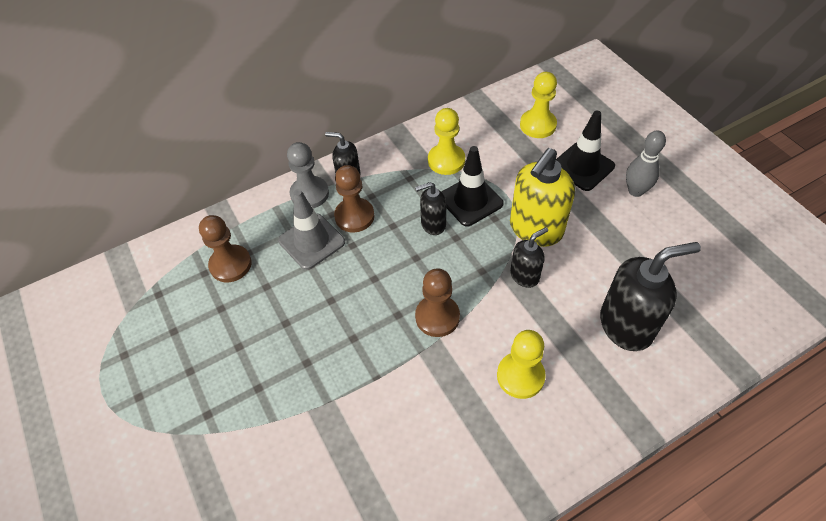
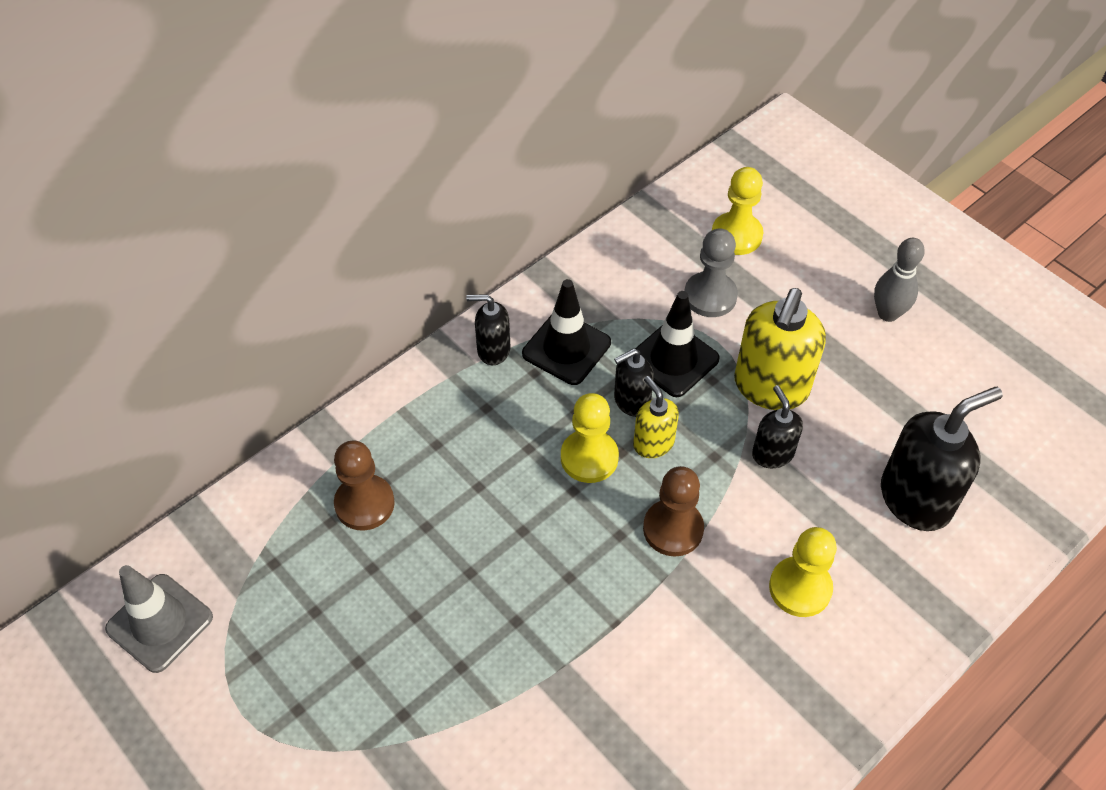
camera: 15 degrees left, 0 degrees up
(309, 194) = (445, 383): grey pawn -> grey pawn (710, 296)
(311, 241) = (470, 452): grey traffic cone -> grey traffic cone (159, 623)
(354, 216) = (519, 406): brown pawn -> none
(440, 255) = (653, 443): none -> yellow soap dispenser
(446, 160) = (624, 305): yellow pawn -> yellow pawn (589, 457)
(525, 275) = (772, 453): black soap dispenser -> black soap dispenser turned 60 degrees counterclockwise
(582, 166) = (811, 288): black traffic cone -> black traffic cone (566, 348)

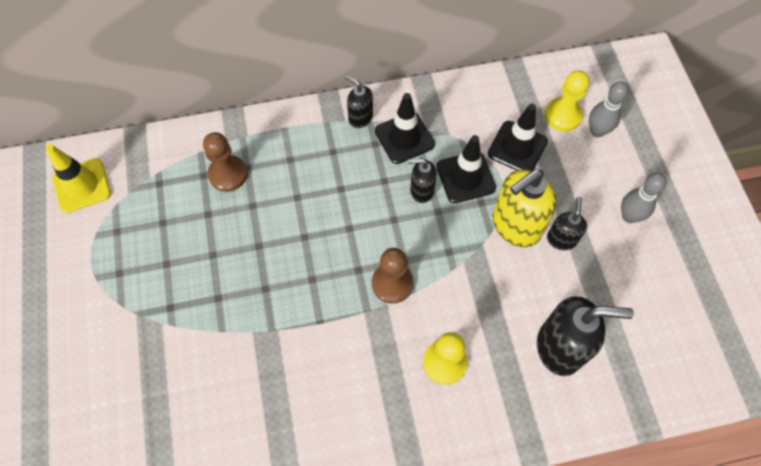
camera: 30 degrees right, 10 degrees up
(159, 623) = (82, 186): grey traffic cone -> yellow traffic cone
(589, 457) = (372, 213): yellow pawn -> none
(653, 443) = (416, 224): yellow soap dispenser -> none
(710, 296) = (517, 147): grey pawn -> black traffic cone
(772, 453) = (486, 269): black soap dispenser -> black soap dispenser (561, 239)
(787, 235) = (597, 131): none -> grey bowling pin

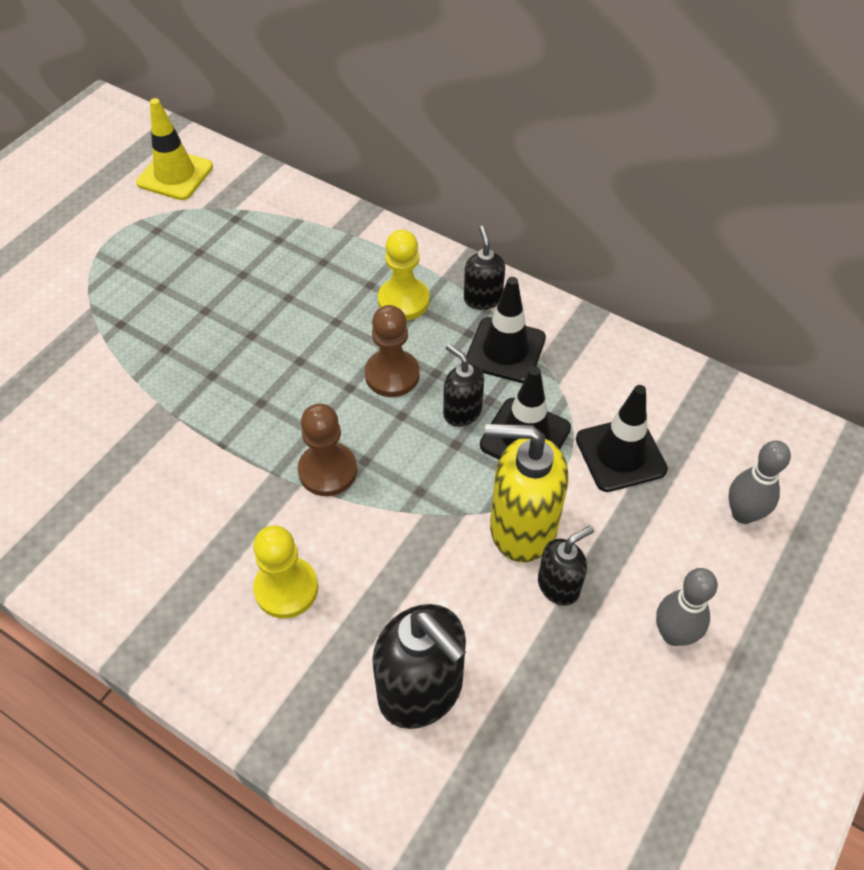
camera: 45 degrees right, 10 degrees down
(228, 174) = (299, 255): brown pawn -> brown pawn (392, 375)
(562, 115) = (717, 465): yellow pawn -> yellow pawn (403, 301)

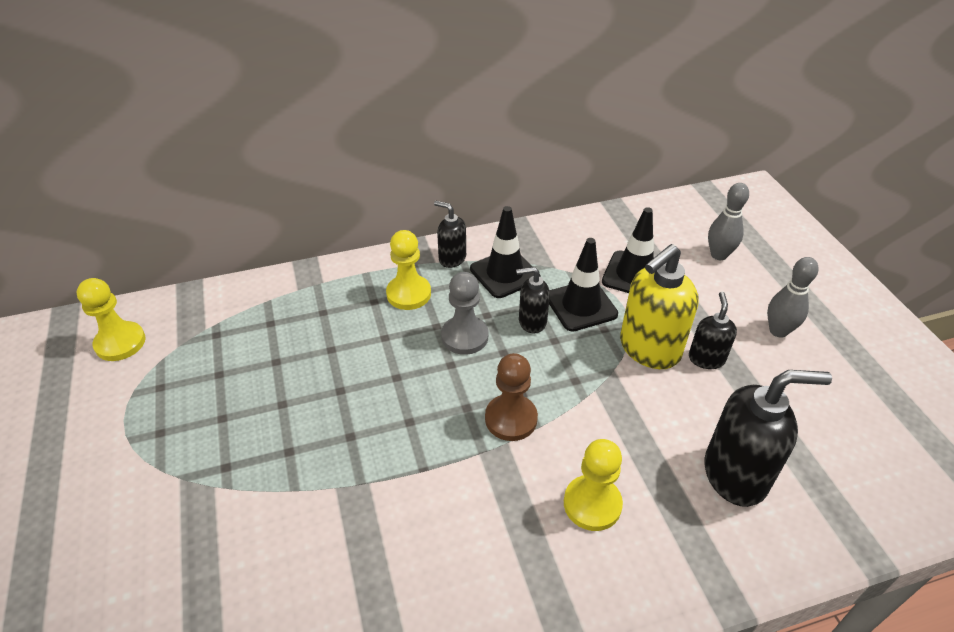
camera: 50 degrees left, 10 degrees down
(175, 175) = (120, 343): yellow traffic cone -> yellow pawn
(392, 375) = (464, 336): brown pawn -> grey pawn

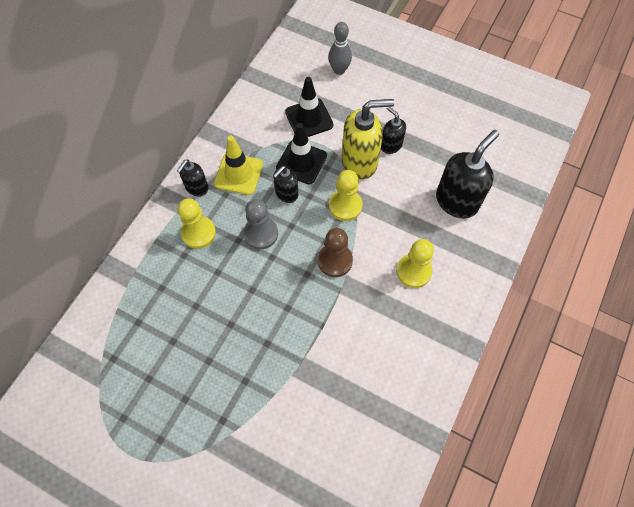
camera: 45 degrees left, 20 degrees up
(120, 343) = (57, 418): yellow pawn -> yellow pawn (345, 206)
(452, 258) = (196, 188): black soap dispenser -> black soap dispenser turned 45 degrees counterclockwise
(504, 273) = (239, 174): black traffic cone -> yellow traffic cone
(649, 349) = (360, 162): yellow soap dispenser -> yellow soap dispenser turned 105 degrees counterclockwise
(778, 331) = (408, 100): grey bowling pin -> none

